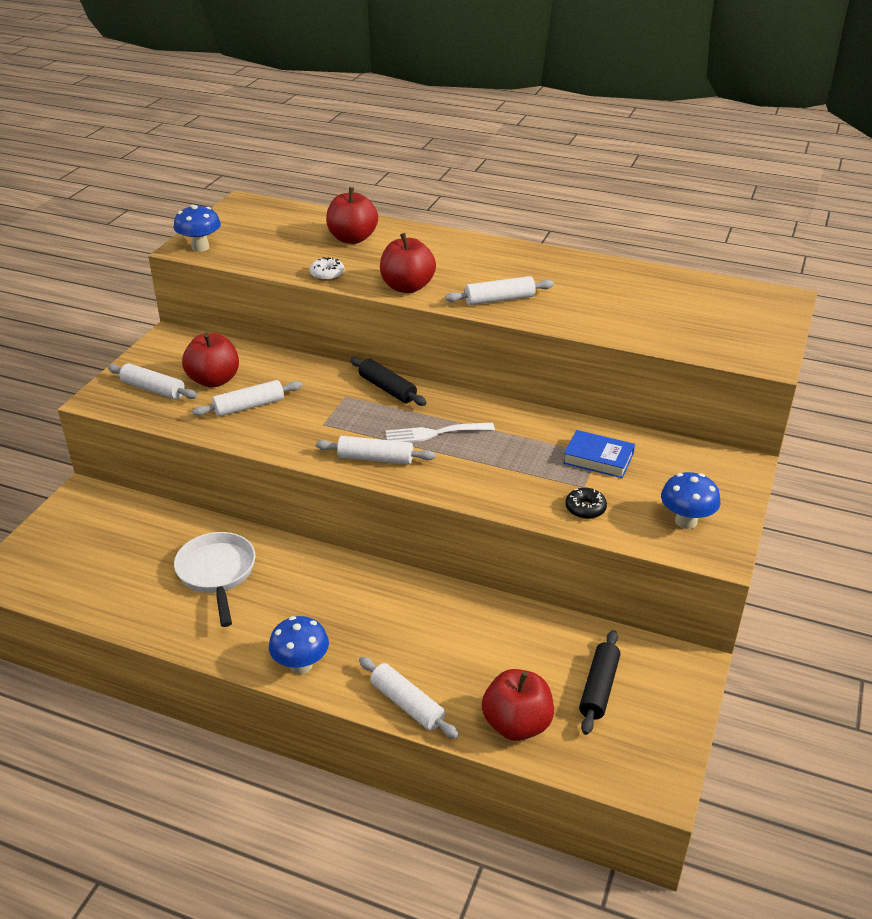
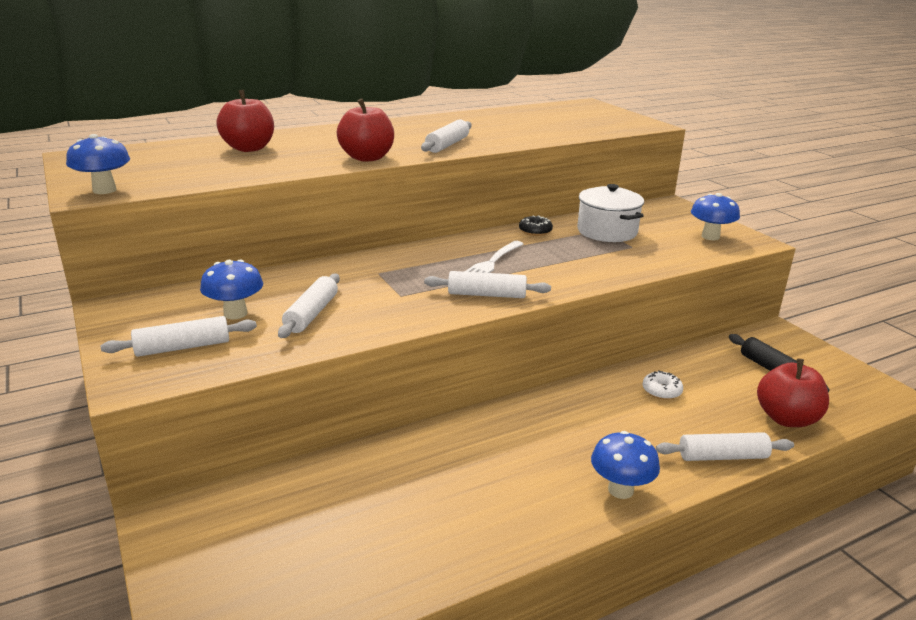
camera: 50 degrees left, 10 degrees down
(214, 380) = (235, 314): red apple -> blue mushroom
(217, 573) = (432, 482): white pan -> none
(327, 274) = (282, 170): white donut -> white donut (661, 391)
(375, 458) = (486, 294): white rolling pin -> white rolling pin turned 45 degrees clockwise
(387, 388) = (399, 256): black rolling pin -> none
(585, 508) = (658, 255): black donut -> black donut (535, 231)
(598, 458) = (607, 231): blue book -> white pot

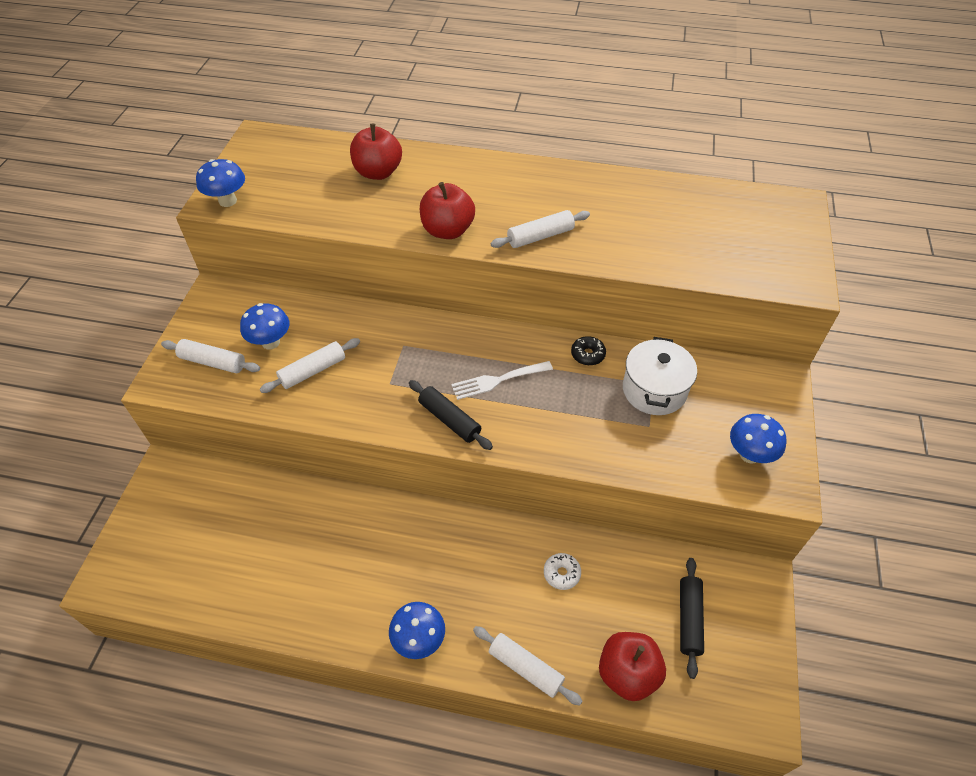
camera: 40 degrees right, 25 degrees up
(486, 294) = (449, 419): white rolling pin -> black rolling pin

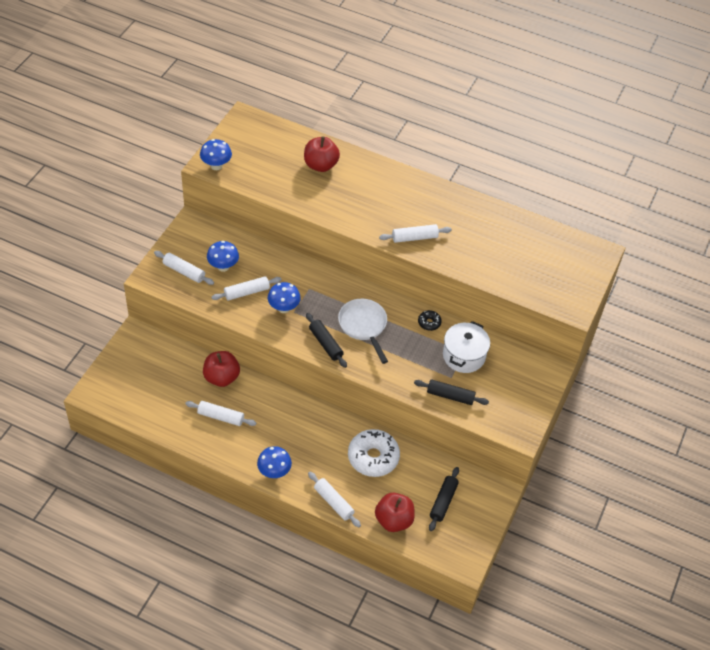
camera: 10 degrees right, 0 degrees up
(315, 567) = (221, 417): none -> white rolling pin
(447, 230) = (355, 220): red apple -> red apple (221, 377)
(497, 380) = (364, 326): white fork -> white pan
(561, 573) = (373, 457): white donut -> white donut, size x2.14
(659, 455) = (450, 396): none -> black rolling pin
(749, 454) = (507, 409): blue mushroom -> blue mushroom (283, 308)

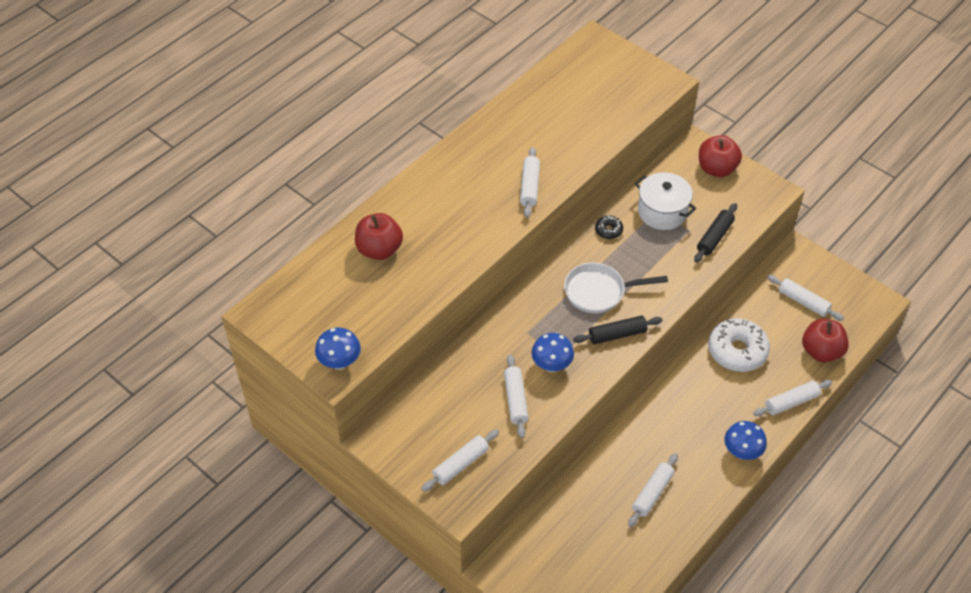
camera: 70 degrees left, 0 degrees up
(221, 377) = (592, 481): red apple -> red apple (716, 169)
(223, 266) = (465, 417): blue mushroom -> none
(443, 502) = (803, 302): black rolling pin -> white rolling pin

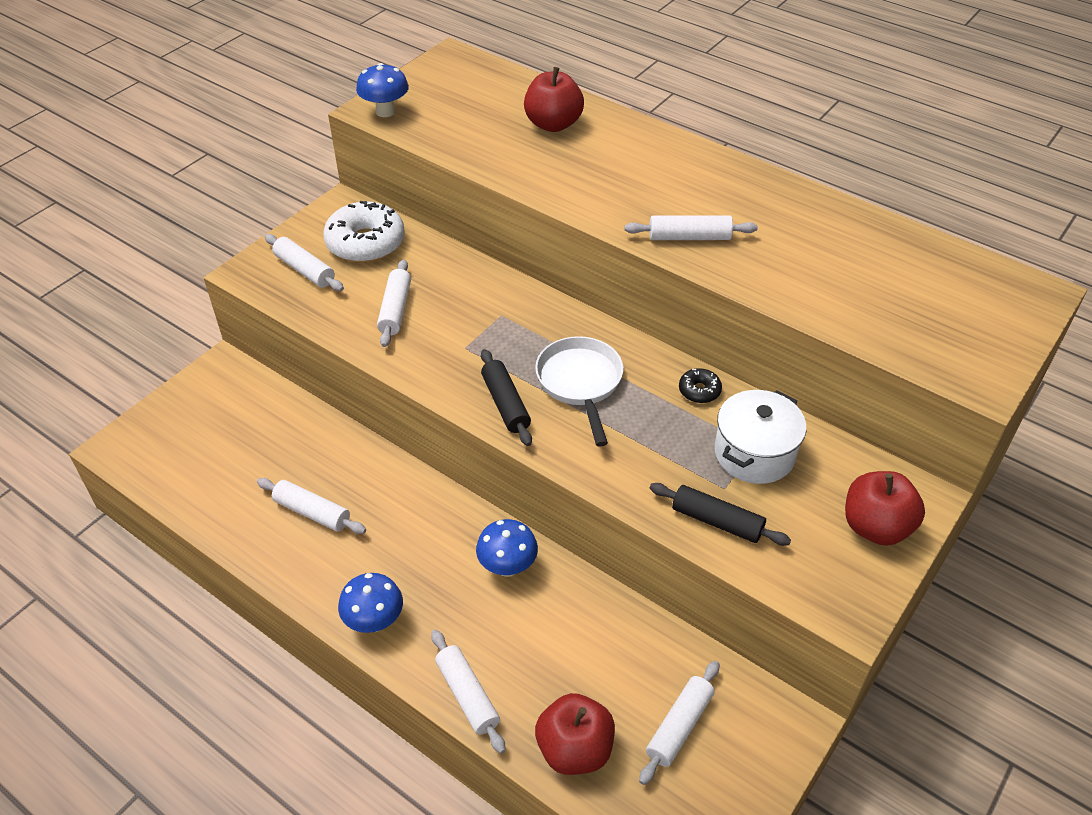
camera: 85 degrees right, 5 degrees down
(515, 400) = (395, 310): white rolling pin -> white rolling pin turned 75 degrees counterclockwise
(551, 365) = (449, 340): blue mushroom -> blue mushroom (507, 567)
(737, 351) = (561, 620): white donut -> white donut (365, 243)

